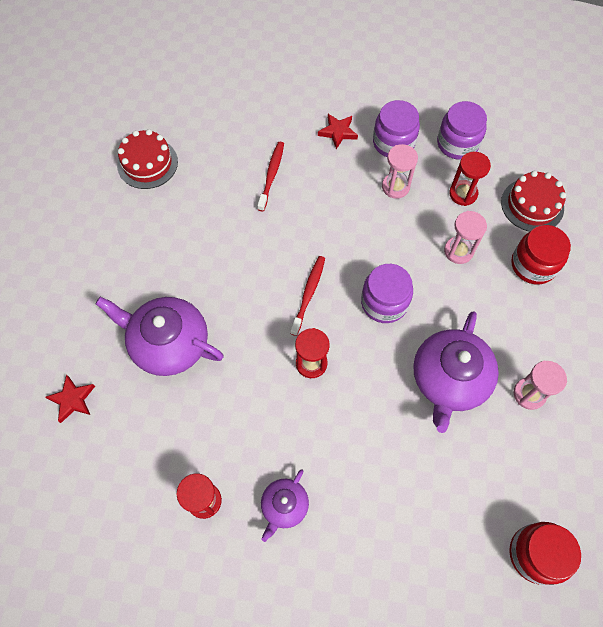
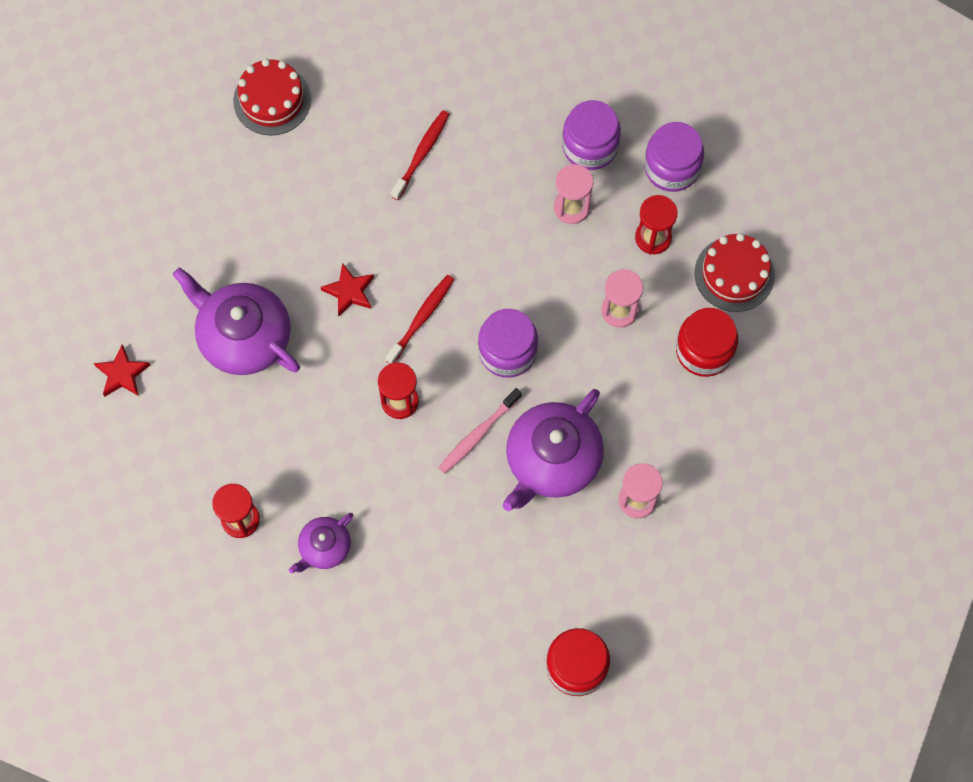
camera: 15 degrees right, 5 degrees up
(338, 132) = (523, 114): red star -> red star (349, 291)
(383, 374) = (478, 434): none -> pink toothbrush

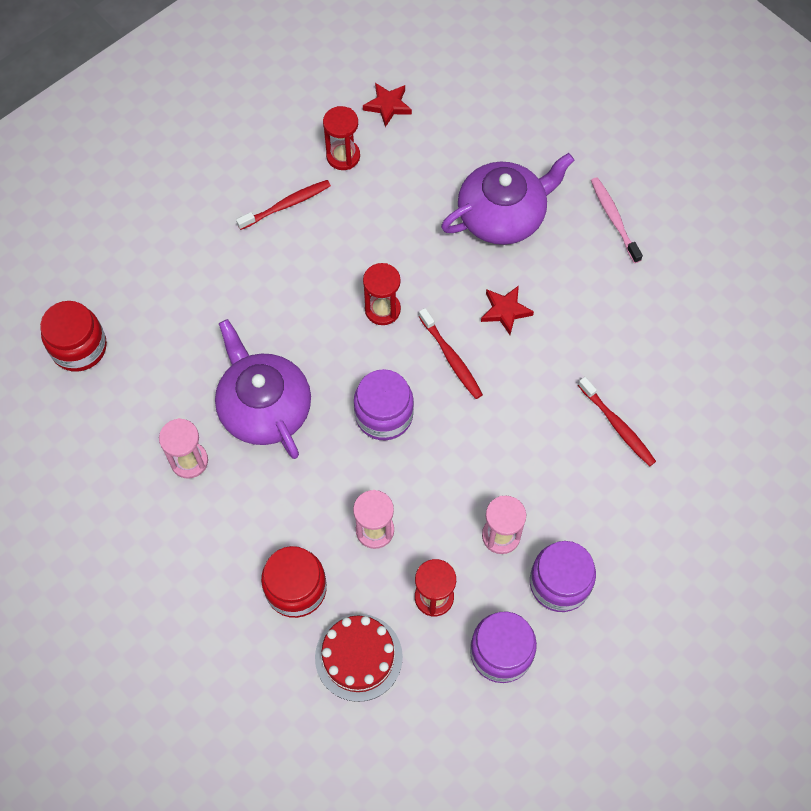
camera: 115 degrees right, 5 degrees down
(122, 374) = (512, 119): red star -> red star (388, 105)
(272, 100) = (728, 322): red cake -> none
(324, 547) = (286, 205): purple teapot -> red toothbrush
(478, 434) = (320, 358): pink toothbrush -> pink toothbrush (614, 219)

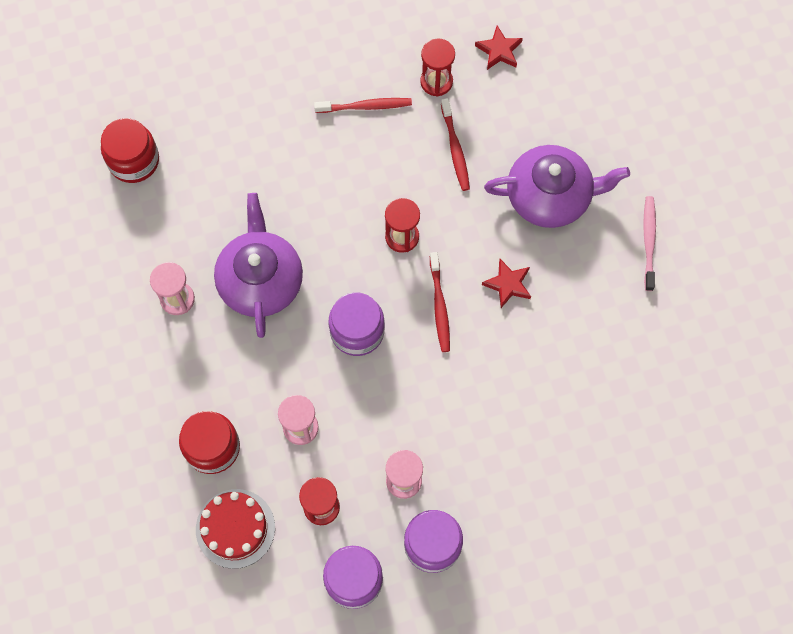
camera: 25 degrees right, 5 degrees up
(617, 426) = (553, 431): red toothbrush -> red toothbrush (455, 149)

